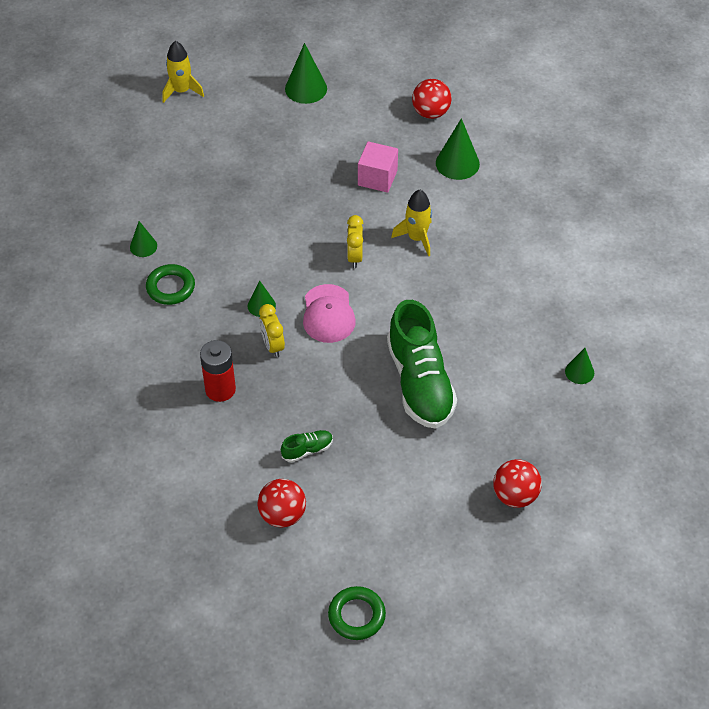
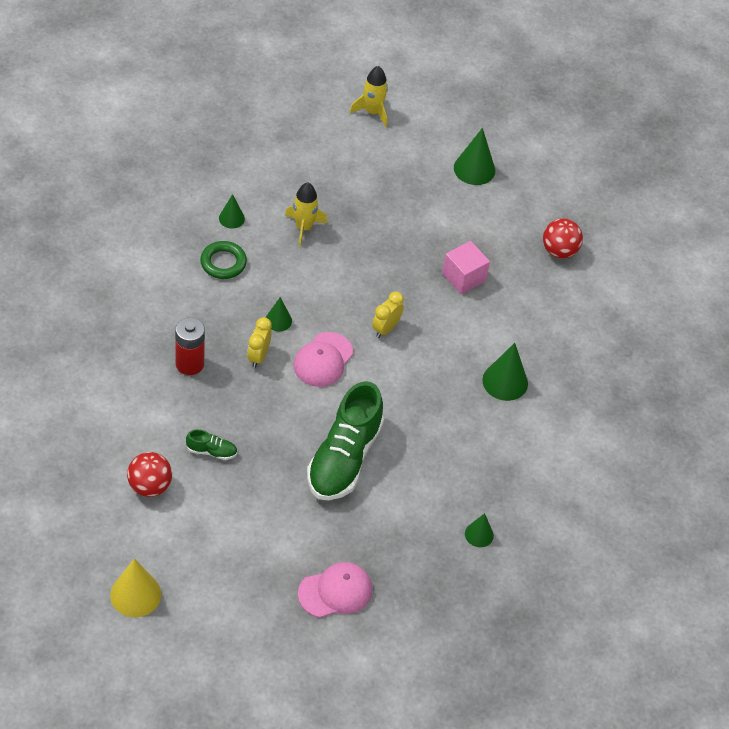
camera: 30 degrees right, 0 degrees up
(356, 615) = (135, 594): green ring -> yellow cone
(417, 238) = (449, 345): yellow rocket -> yellow rocket (304, 227)
(457, 163) = (541, 306): green cone -> green cone (505, 381)
(515, 495) = (335, 592): red ball -> pink cap

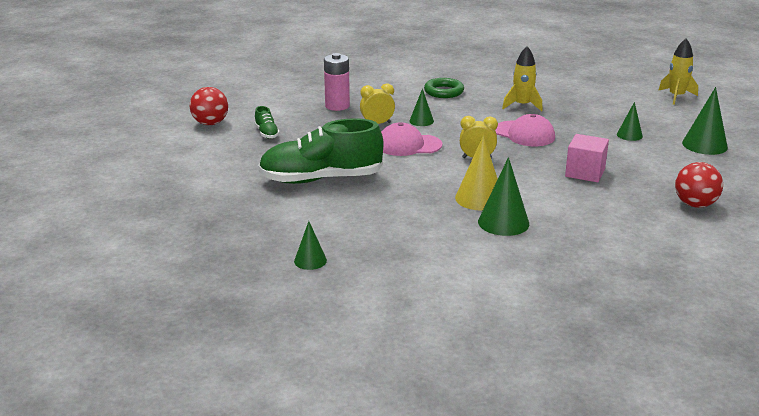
camera: 65 degrees right, 25 degrees down
(135, 594) = (106, 145): yellow cone -> yellow cone (479, 198)
(189, 364) = (337, 106): red battery -> pink battery
(231, 218) = (487, 83): green cone -> green cone (629, 135)
(335, 592) = (177, 214): pink cap -> pink cap (524, 134)

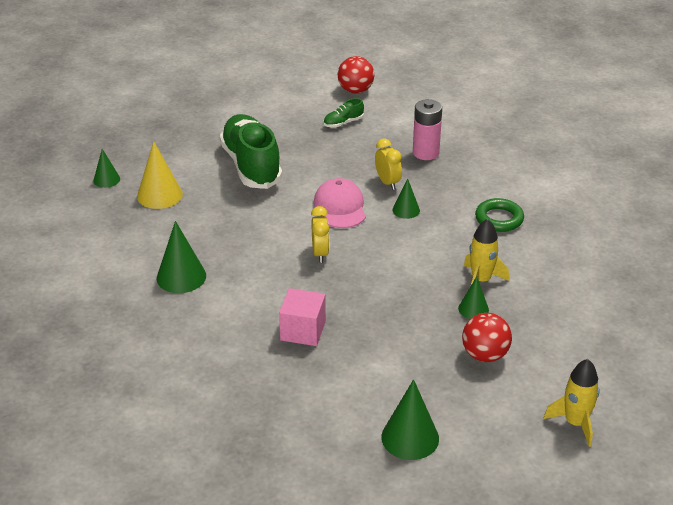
camera: 80 degrees right, 10 degrees up
(479, 198) = (228, 260): yellow cone -> yellow cone (159, 195)
(524, 134) = (394, 284): pink cap -> none
(629, 135) = (419, 370): green cone -> green cone (473, 309)
(695, 204) = (239, 414): red ball -> red ball (485, 355)

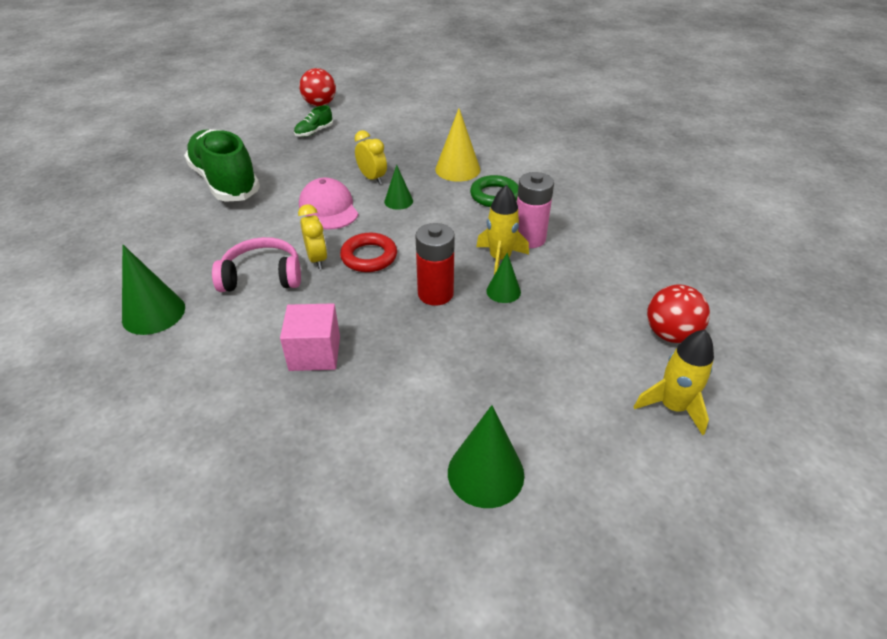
camera: 15 degrees left, 5 degrees up
(106, 179) = (58, 218): green cone -> none
(159, 195) = (123, 225): yellow cone -> yellow cone (457, 169)
(271, 261) = (262, 276): none -> pink headphones
(365, 259) = (369, 257): none -> red ring
(414, 301) = (435, 294): none -> red battery
(425, 153) = (402, 147): pink battery -> pink battery (529, 239)
(485, 355) = (536, 342): red ball -> red ball (670, 334)

